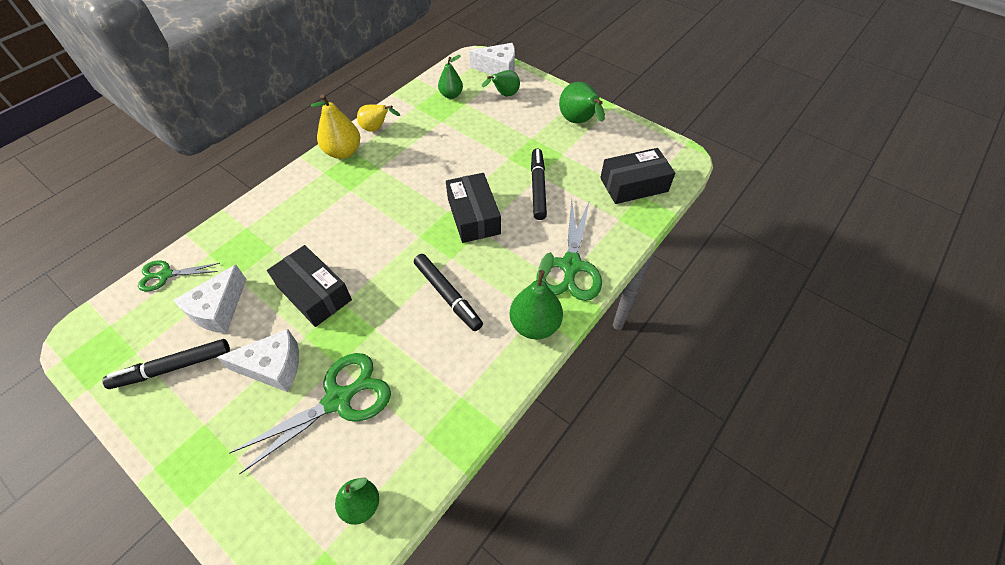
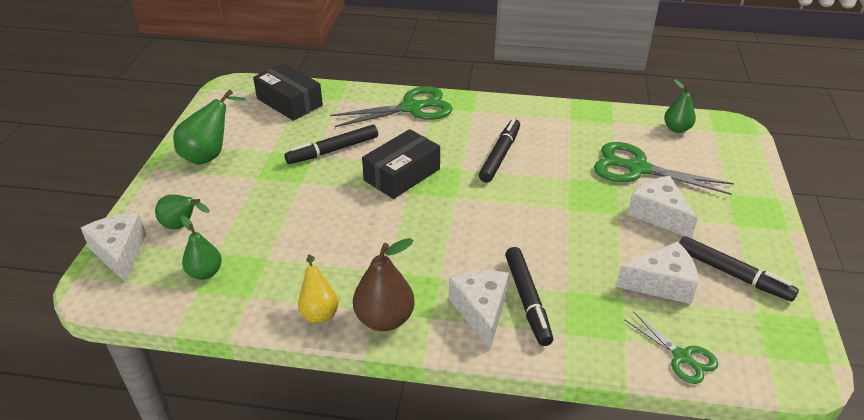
camera: 120 degrees left, 15 degrees down
(288, 223) = (527, 300): none -> black marker
(304, 196) = (481, 311): none -> white cheese
(314, 293) = (578, 230): black box -> none
(343, 152) = (384, 319): yellow pear -> brown pear
(535, 325) = (482, 108): green pear -> none

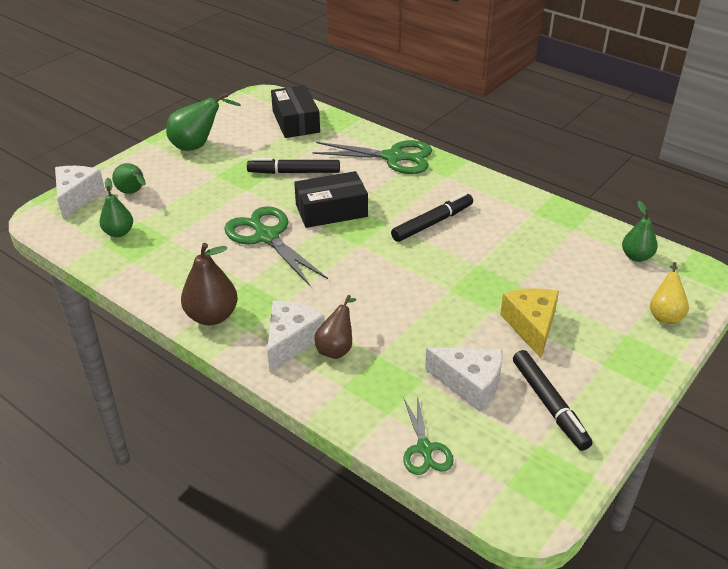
camera: 30 degrees right, 0 degrees up
(319, 311) = (171, 291): yellow pear -> yellow pear (665, 315)
(527, 300) = (336, 348): black marker -> brown pear
(638, 169) = (554, 279): green scissors -> green scissors (267, 237)
(659, 214) = (531, 326): white cheese -> yellow cheese

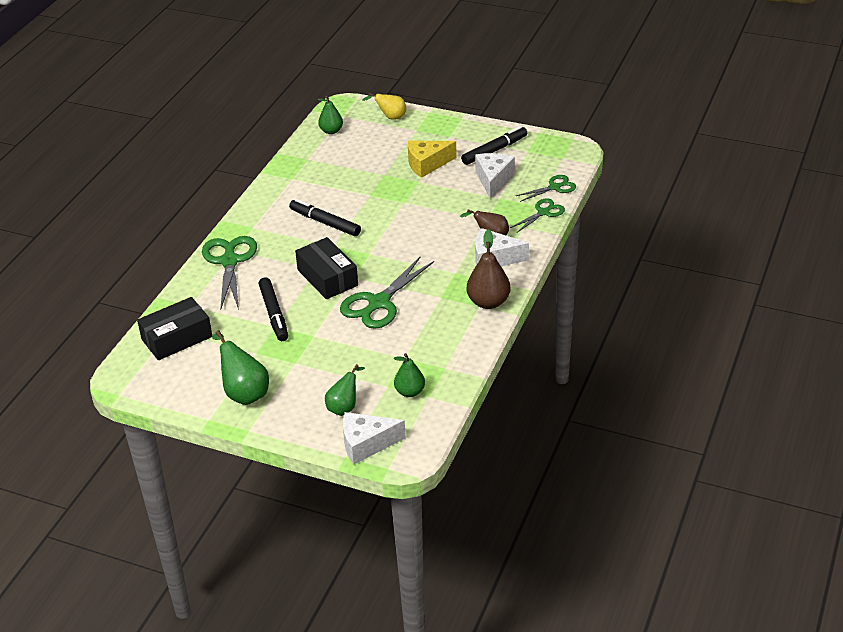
camera: 105 degrees left, 0 degrees up
(366, 417) = (543, 212): none -> green scissors

